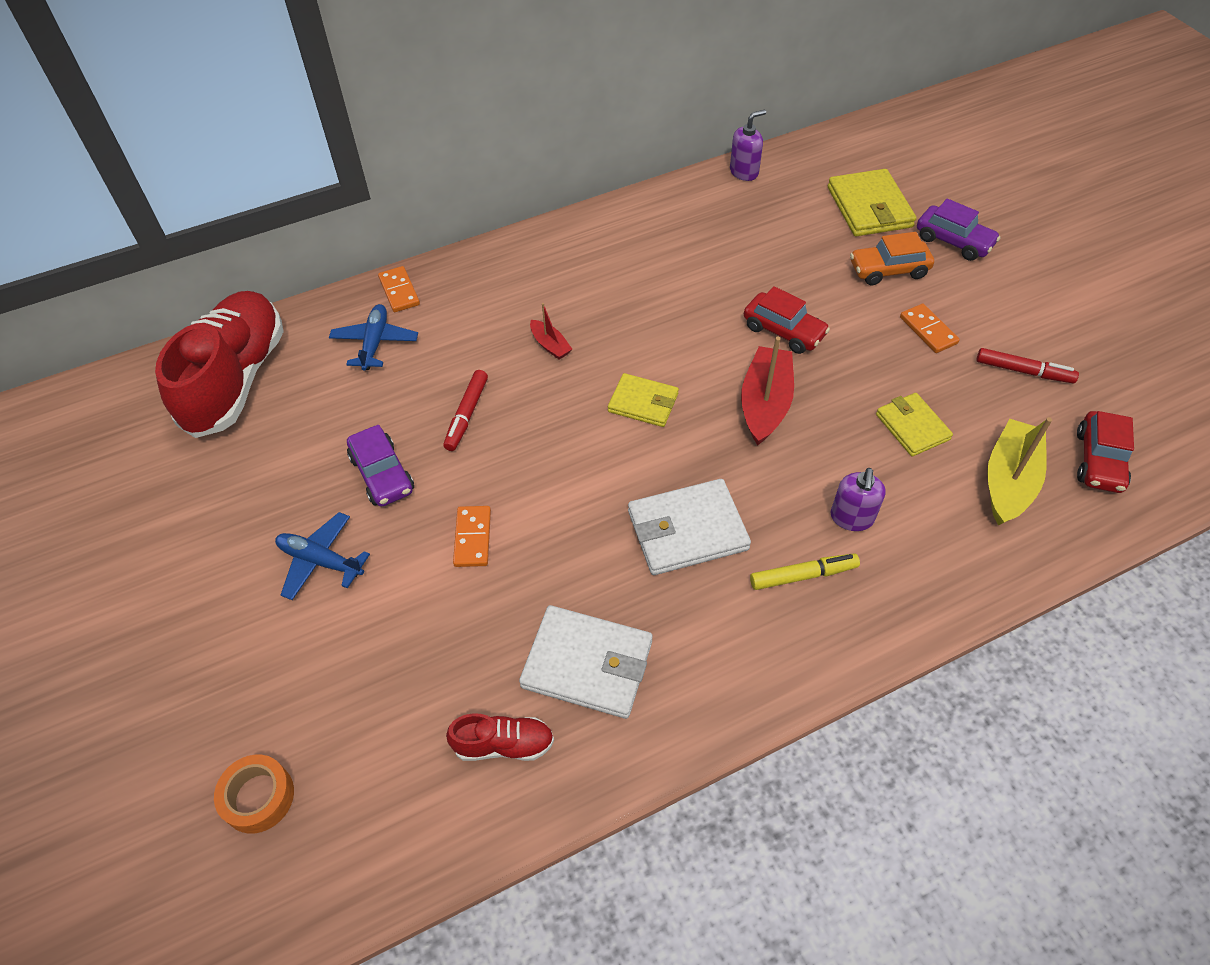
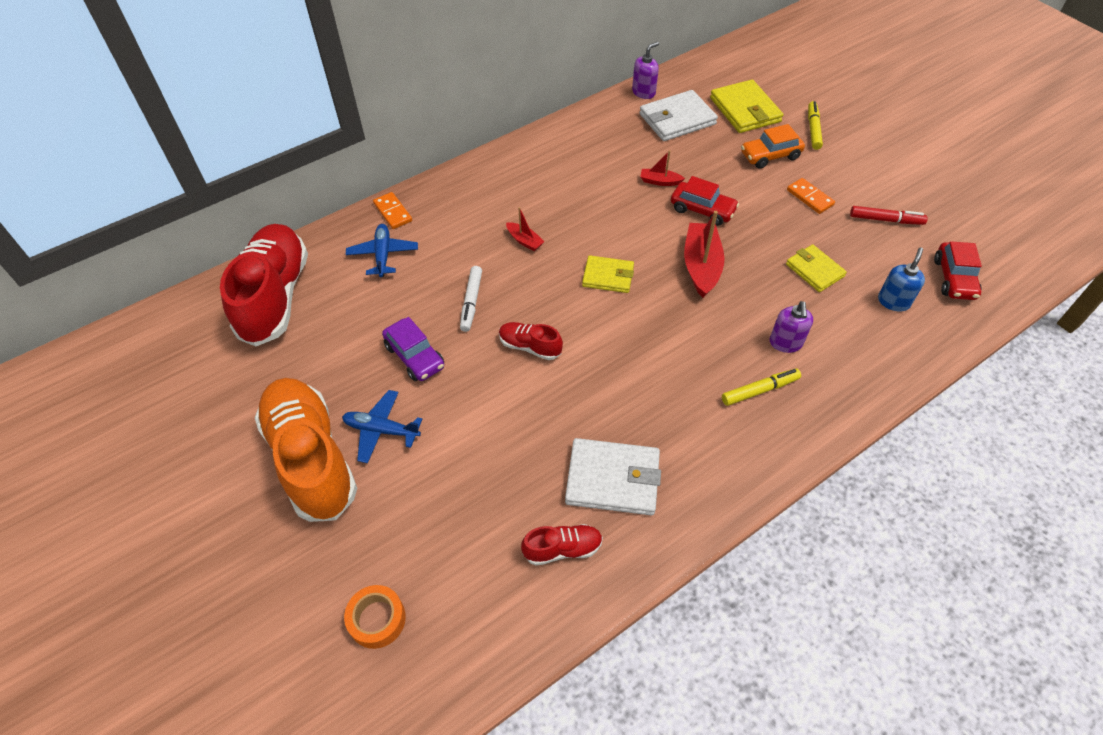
camera: 10 degrees left, 0 degrees up
(230, 584) = (311, 458): none -> orange shoe
(467, 415) = (471, 302): red marker -> white marker
(472, 538) = (499, 396): orange domino -> none
(524, 480) = (530, 347): none -> red shoe
(687, 530) = (665, 368): white wallet -> white wallet (677, 119)
(738, 288) = (660, 181): none -> red boat
(953, 241) = (813, 129): purple car -> yellow marker
(1008, 481) = (893, 301): yellow boat -> blue soap dispenser

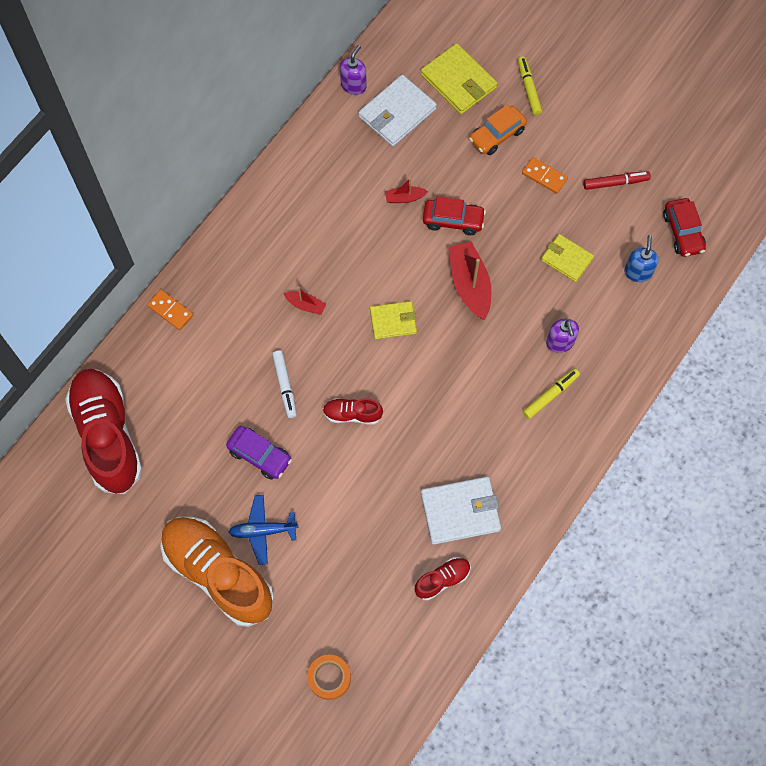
camera: 20 degrees left, 15 degrees up
(383, 255) = (184, 361): blue plane -> none

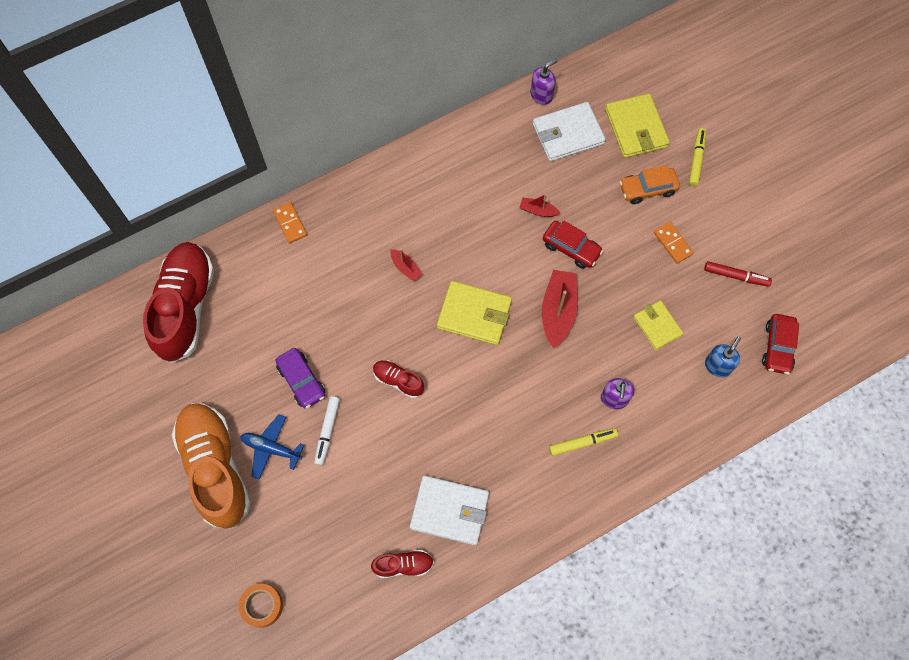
camera: 25 degrees right, 0 degrees up
(285, 386) = (353, 330): white marker -> white marker (327, 431)
(393, 321) = (474, 314): yellow wallet -> yellow wallet, size x1.56

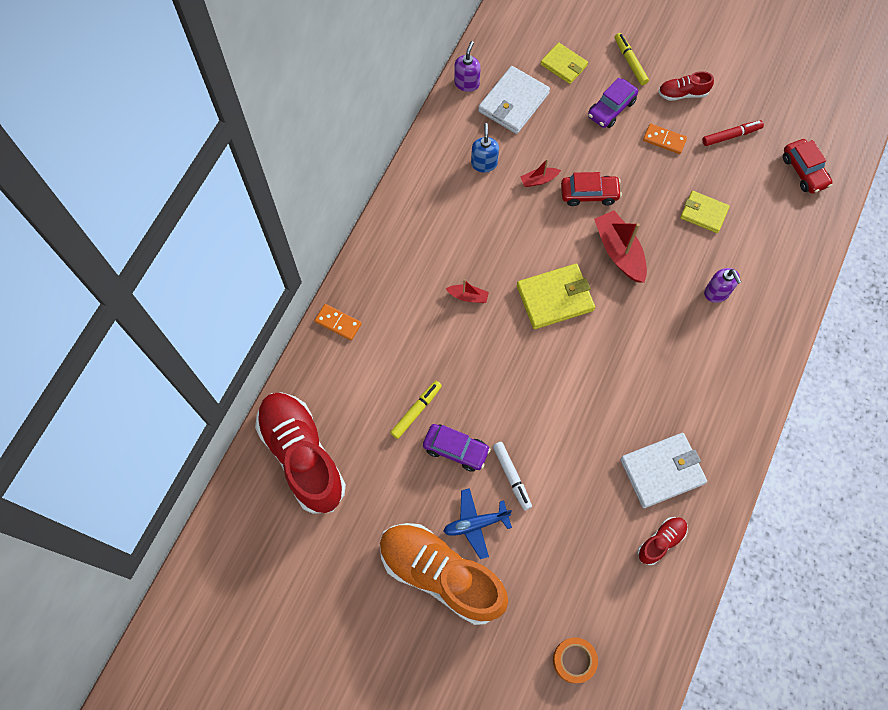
camera: 35 degrees left, 0 degrees up
(398, 381) = (536, 394): red shoe -> red shoe (682, 93)
(582, 442) = (720, 344): yellow marker -> yellow marker (416, 411)
(636, 128) = (563, 65): yellow wallet -> yellow wallet, size x0.64
(647, 189) = (611, 109): orange car -> purple car
(717, 366) = (772, 215): blue soap dispenser -> blue soap dispenser (484, 163)

